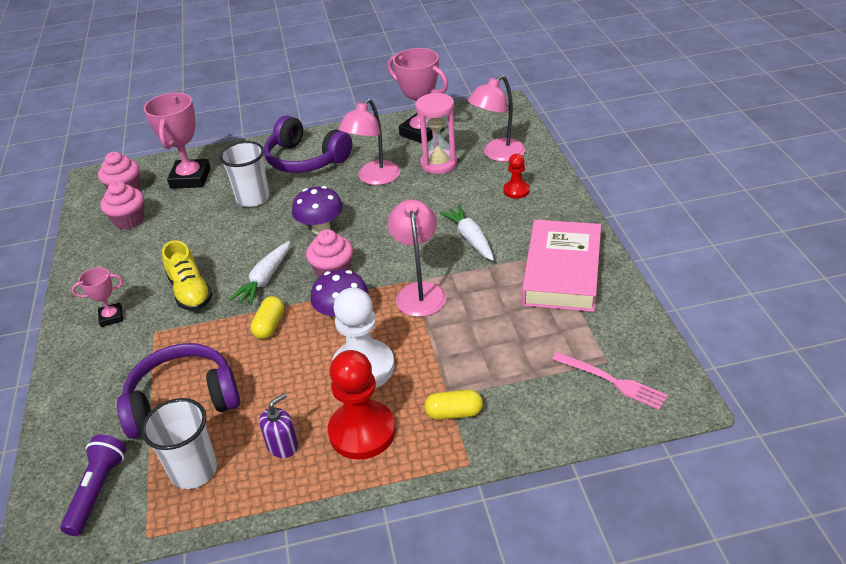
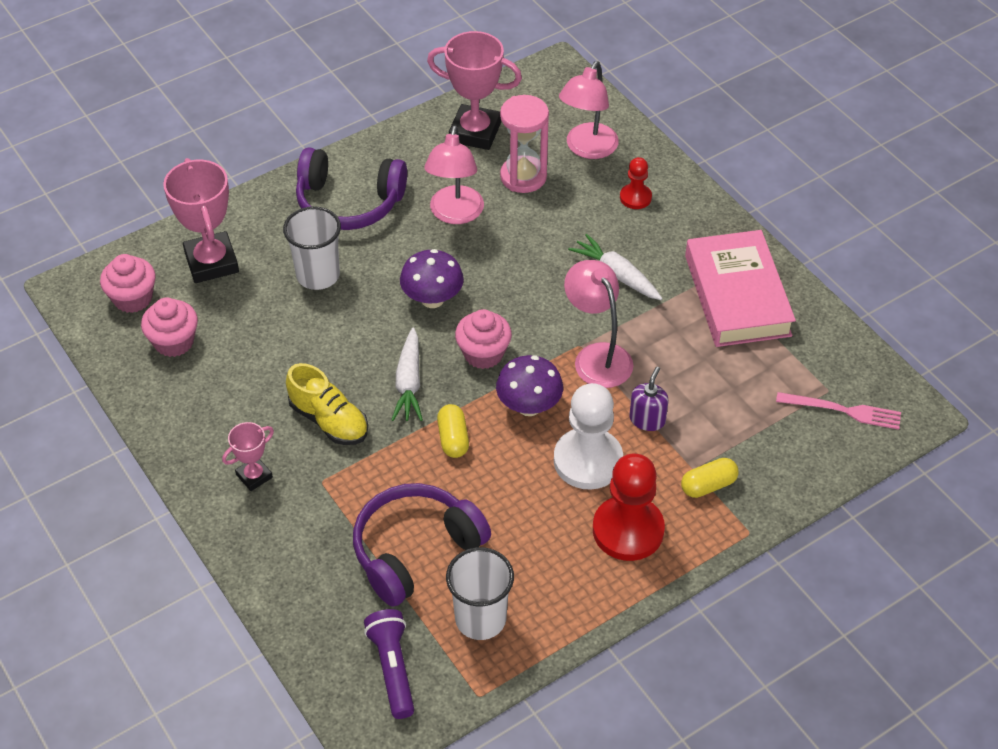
camera: 25 degrees left, 10 degrees up
(282, 445) = (555, 567): purple soap dispenser -> purple soap dispenser (647, 419)

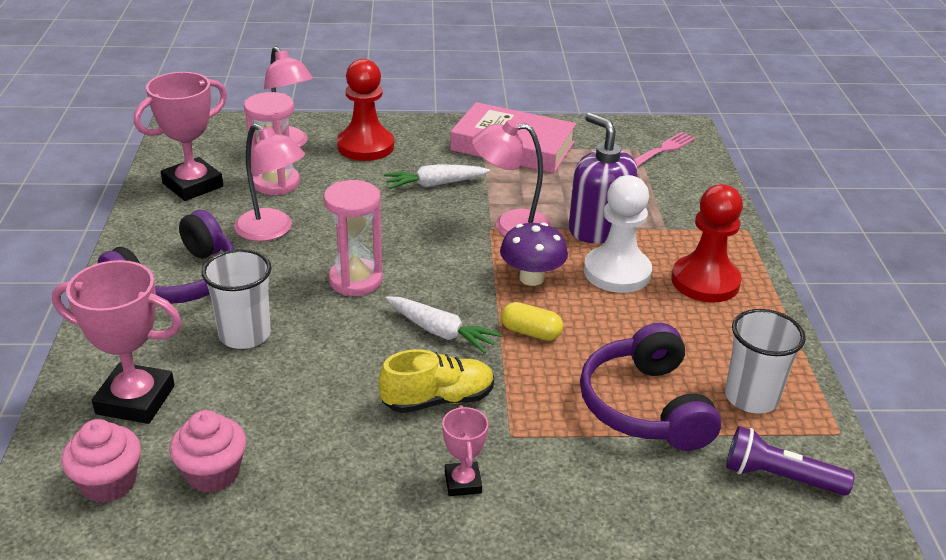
camera: 60 degrees left, 15 degrees down
(432, 299) = (355, 280): purple mushroom -> pink hourglass
(483, 354) = (449, 278): pink cupcake -> none
(635, 197) = (365, 146): red pawn -> red pawn, size x1.91
(647, 419) = (598, 229): purple soap dispenser -> purple soap dispenser, size x1.93
(708, 485) = (687, 229): yellow capsule -> none

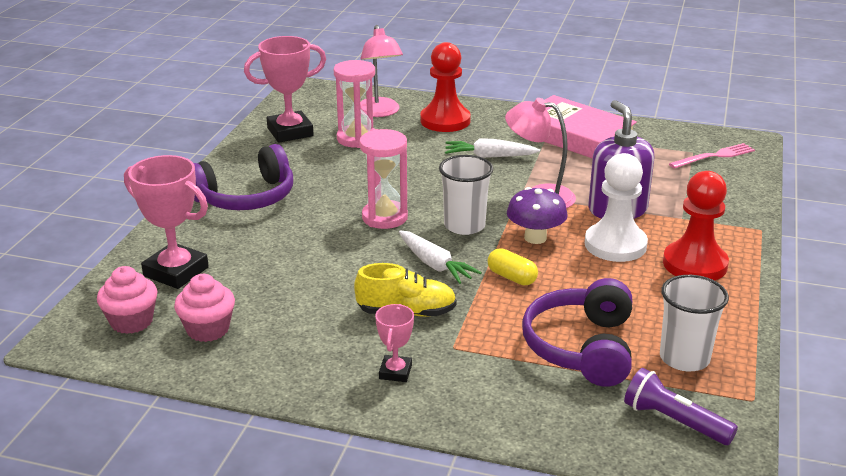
camera: 20 degrees right, 5 degrees down
(245, 335) = (278, 242): white cup -> white cup (464, 226)
(272, 231) = (336, 172): pink lamp -> none

